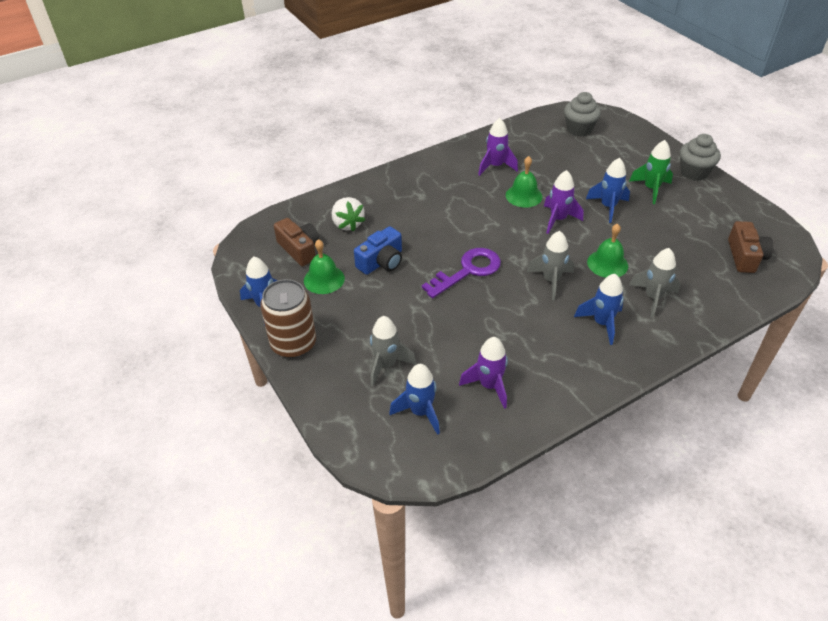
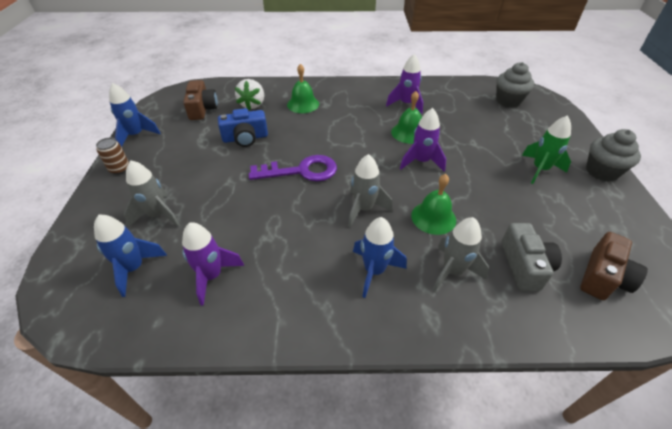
camera: 30 degrees right, 0 degrees up
(293, 344) = (119, 169): brown can -> brown can, size x0.50
(324, 279) = (193, 134): green bell -> green bell (303, 104)
(608, 207) = (480, 169): blue rocket -> none
(694, 271) = (524, 265): none -> grey camera

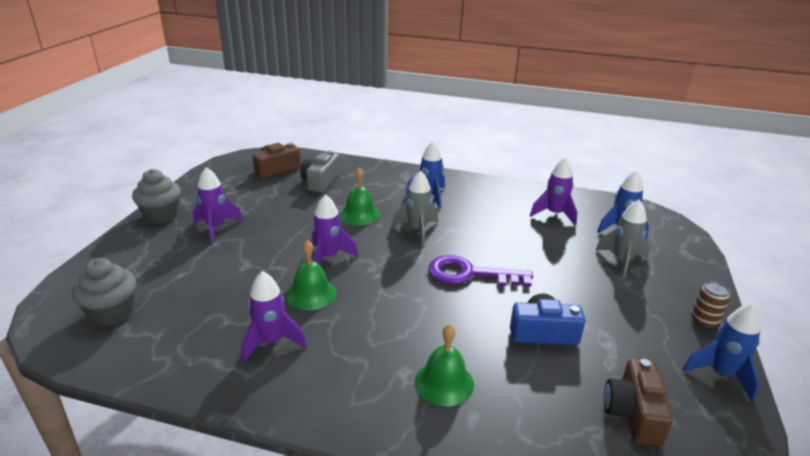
camera: 165 degrees left, 15 degrees down
(252, 104) = (537, 403): white strawberry -> none
(452, 271) = (373, 187): grey rocket -> none
(540, 170) = (216, 228): green rocket -> purple rocket

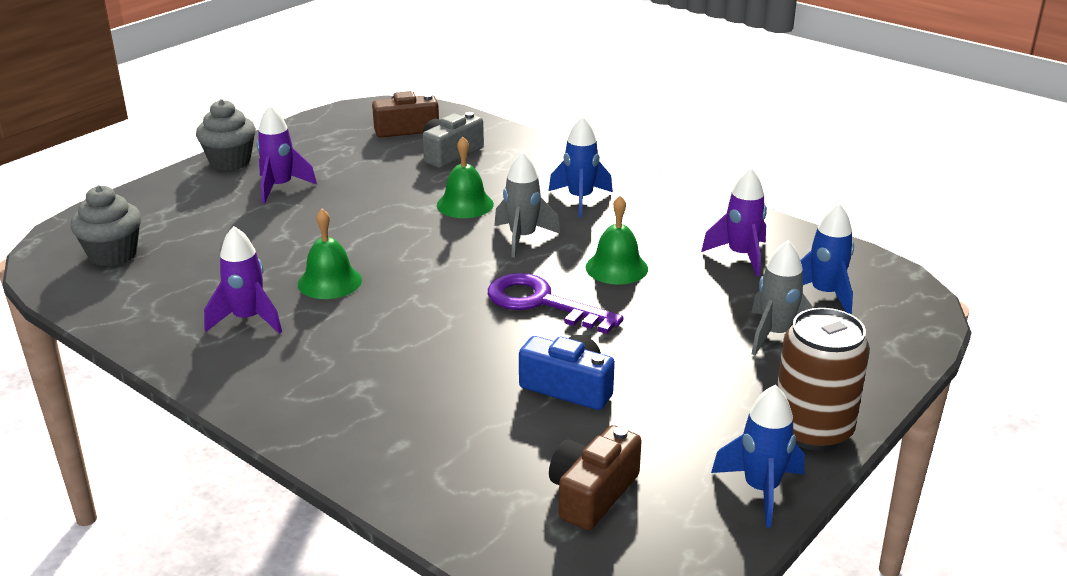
camera: 25 degrees right, 0 degrees up
(328, 257) = (382, 247): purple rocket -> none
(444, 382) = (399, 405): green bell -> green bell (616, 268)
(704, 321) = (812, 430): brown can -> brown can, size x1.99

